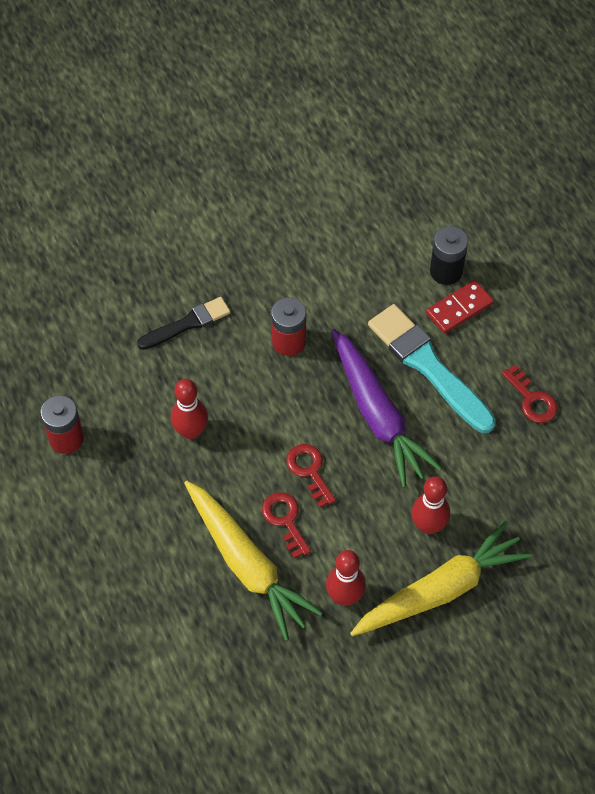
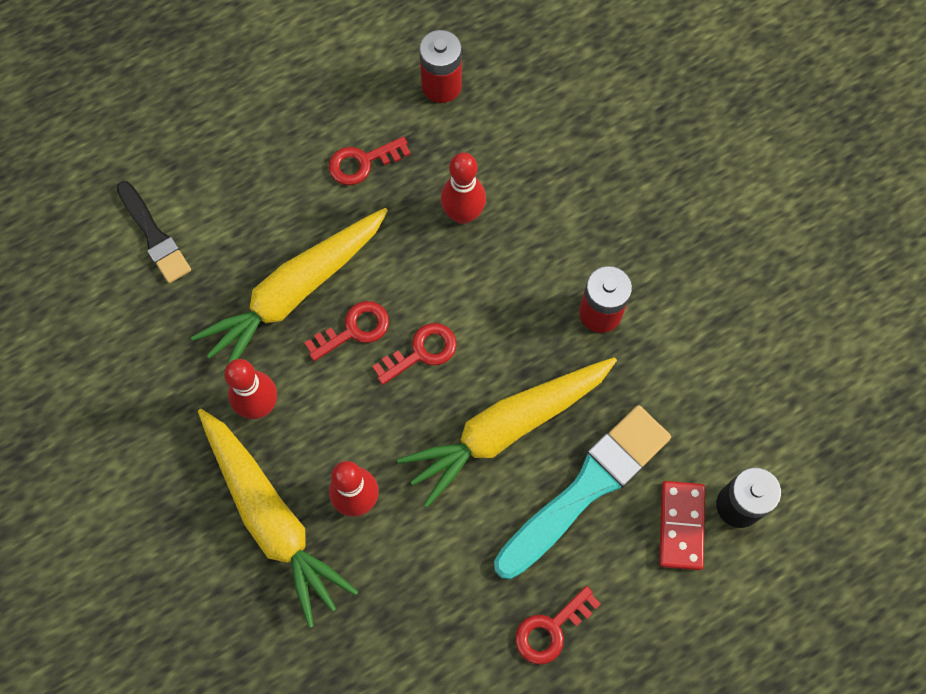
camera: 85 degrees right, 10 degrees up
(131, 505) = (362, 162): none -> red key
(187, 324) = (610, 194): black brush -> black brush (154, 235)
(377, 414) = (507, 428): purple carrot -> yellow carrot
(459, 308) = (681, 526): red domino -> red domino turned 45 degrees clockwise

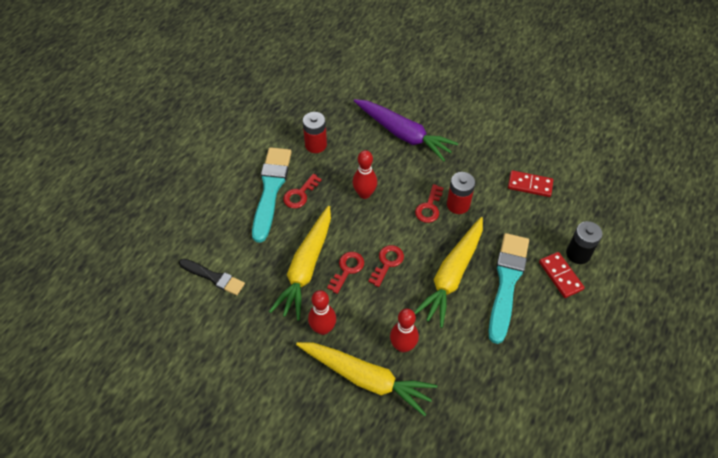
camera: 30 degrees left, 15 degrees down
(323, 131) = (271, 189): none -> turquoise brush
(551, 629) = (537, 353): red key -> red key (429, 207)
(596, 138) = (403, 134): none -> purple carrot
(746, 341) = (530, 185): none -> red domino

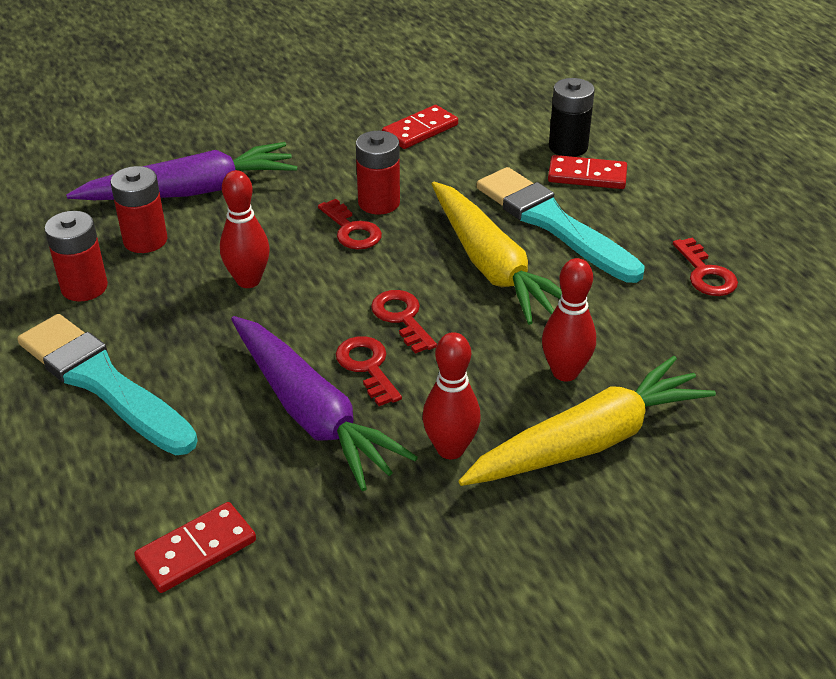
camera: 55 degrees left, 15 degrees down
(214, 277) = (196, 550): black brush -> red domino
(300, 194) = (158, 352): red key -> red key (705, 273)
(306, 267) = (311, 413): yellow carrot -> purple carrot
(359, 142) = (145, 240): none -> red battery

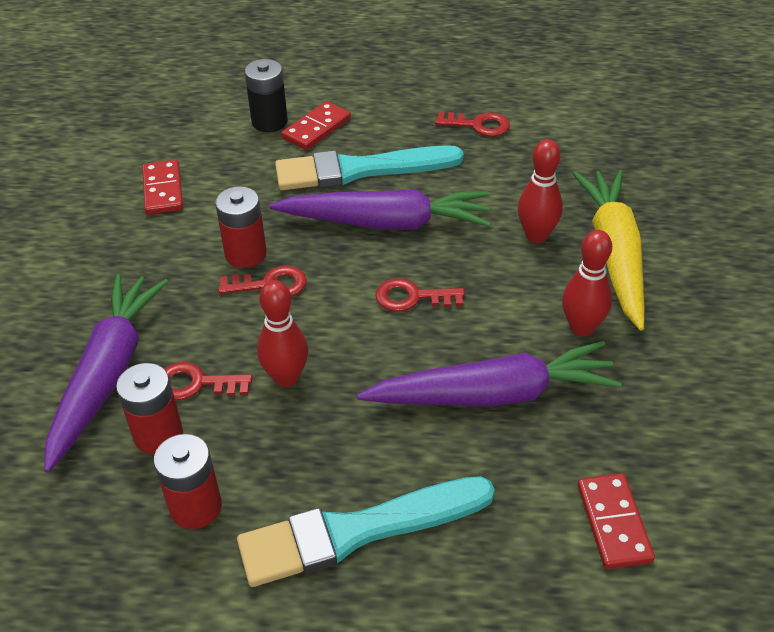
camera: 60 degrees left, 5 degrees up
(367, 367) = (458, 340): red key -> red key (196, 384)
(491, 265) = (385, 223): yellow carrot -> purple carrot

